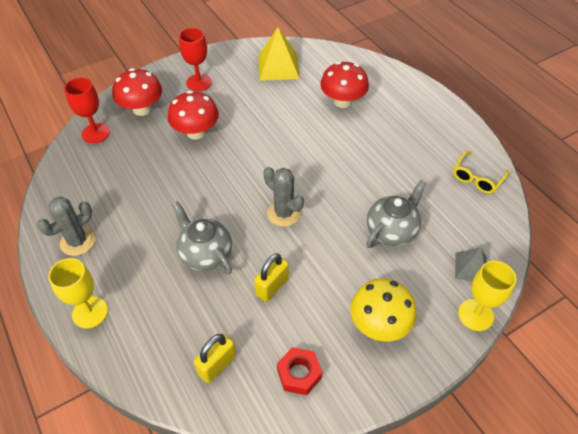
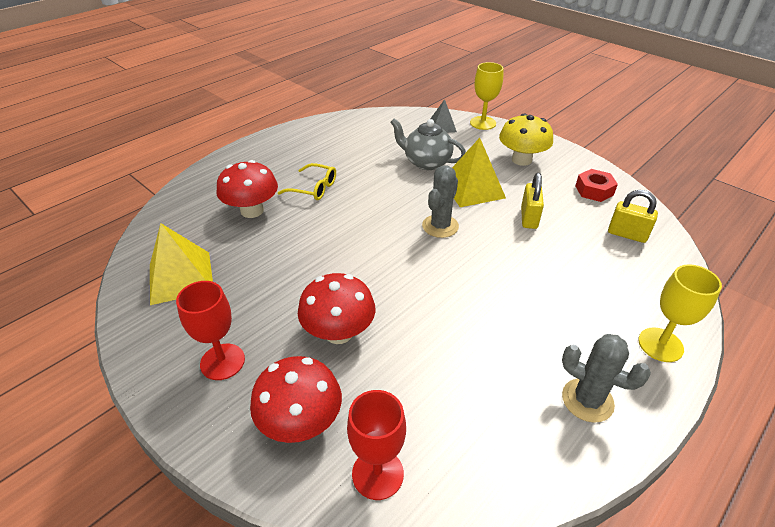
camera: 105 degrees left, 10 degrees down
(205, 254) = (524, 271): grey teapot -> none
(272, 287) = (529, 218): yellow padlock -> yellow padlock turned 75 degrees clockwise
(334, 256) = (472, 188): none -> yellow pyramid
(477, 178) = (345, 127): yellow glasses -> yellow glasses (314, 188)

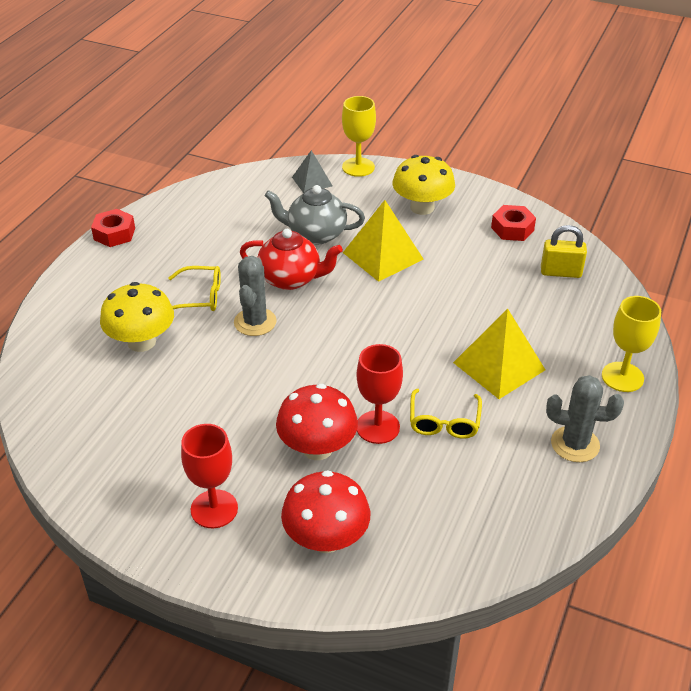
camera: 20 degrees left, 0 degrees up
(181, 277) = (108, 438): yellow pyramid -> yellow pyramid (499, 366)
(252, 210) = (141, 342): red mushroom -> yellow mushroom
(281, 134) = (114, 234): none -> red nut
(377, 474) = (419, 558): red goblet -> red goblet (378, 427)
(390, 190) = (291, 279): none -> red teapot
(440, 226) = (367, 309): grey cactus -> grey cactus (255, 322)
(464, 340) = (444, 422): none -> yellow glasses
(529, 218) = (457, 277): yellow padlock -> none

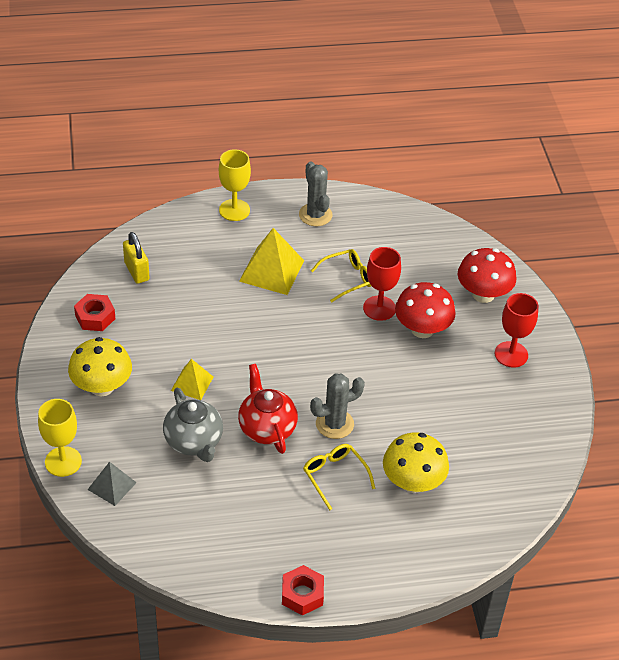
camera: 125 degrees left, 5 degrees up
(383, 256) = (192, 383): yellow pyramid -> yellow pyramid, size x0.59

